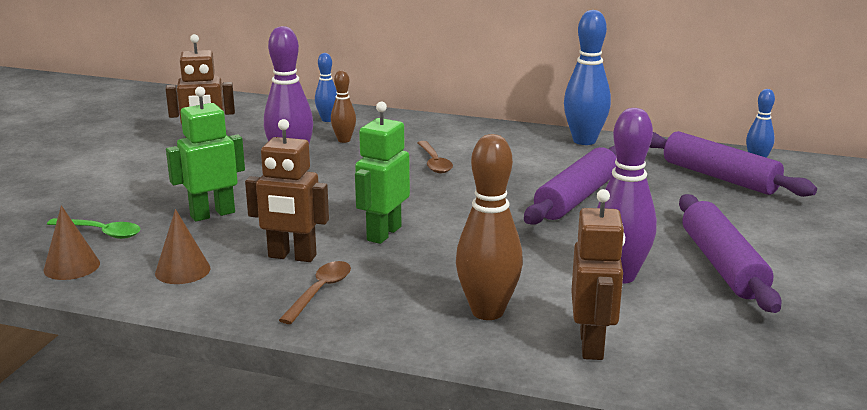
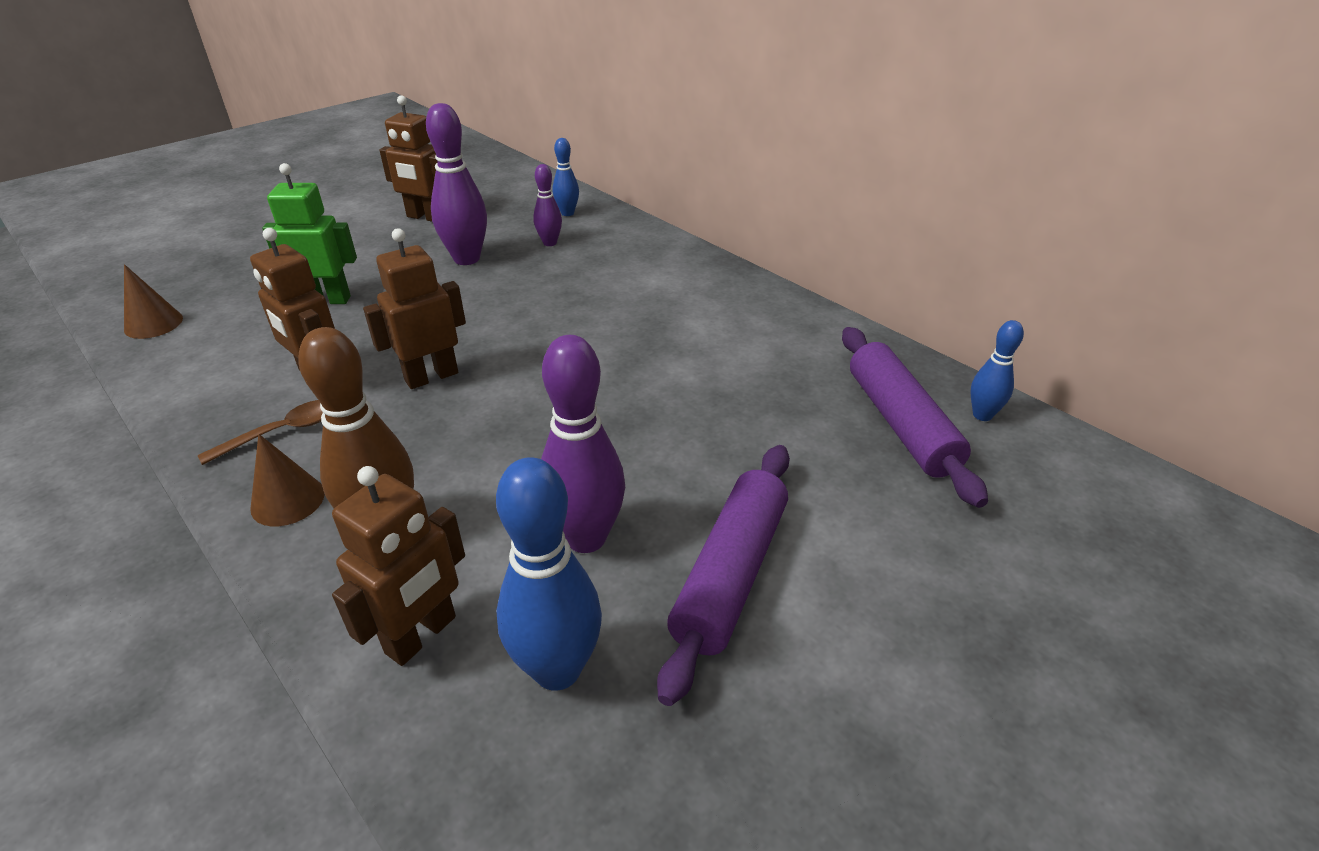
camera: 30 degrees right, 15 degrees up
(101, 232) = (222, 292): green spoon -> none
(182, 270) = (218, 360): brown cone -> brown cone (288, 500)
(344, 140) = (550, 243): brown bowling pin -> purple bowling pin
(383, 233) = (431, 376): green robot -> brown robot
(434, 163) = (597, 297): brown spoon -> none
(576, 198) = (683, 396): purple rolling pin -> none
(584, 141) = (795, 314): blue bowling pin -> blue bowling pin (557, 669)

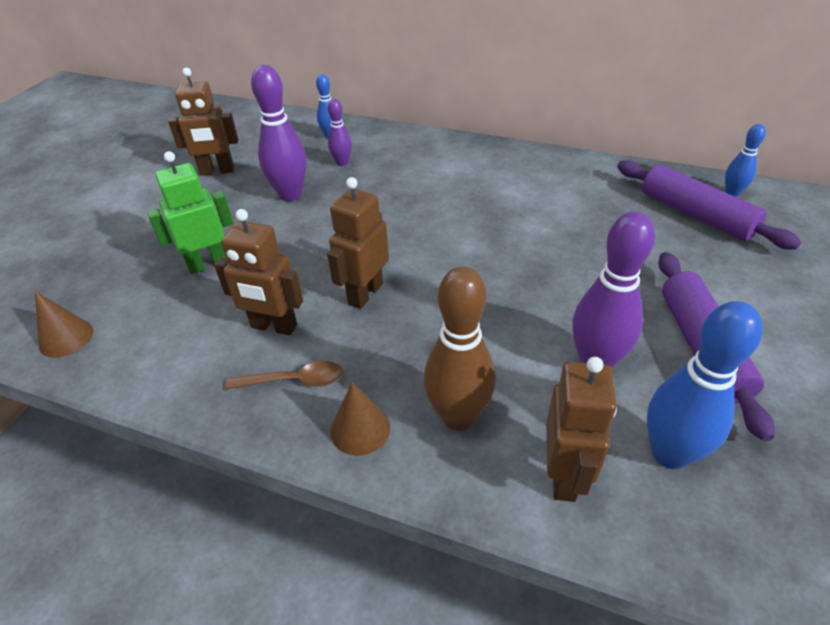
camera: 25 degrees left, 5 degrees up
(281, 432) = (294, 381): brown spoon -> brown spoon turned 60 degrees clockwise

